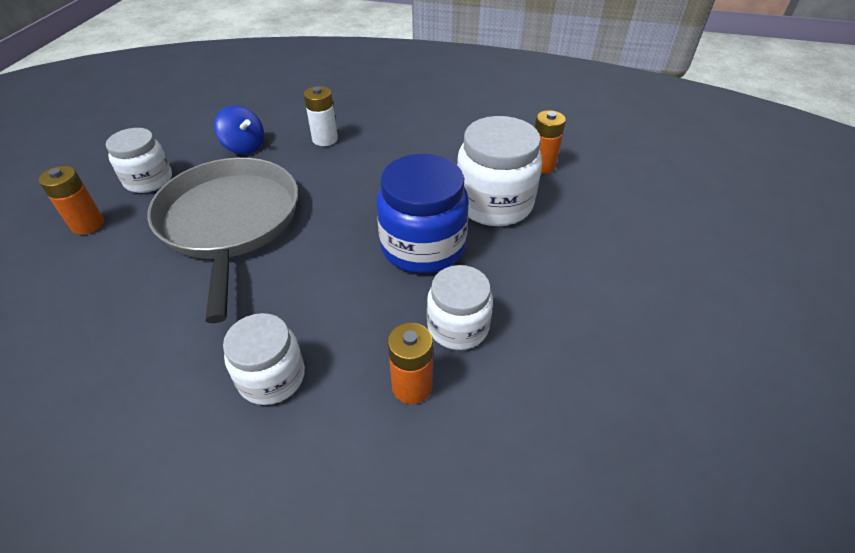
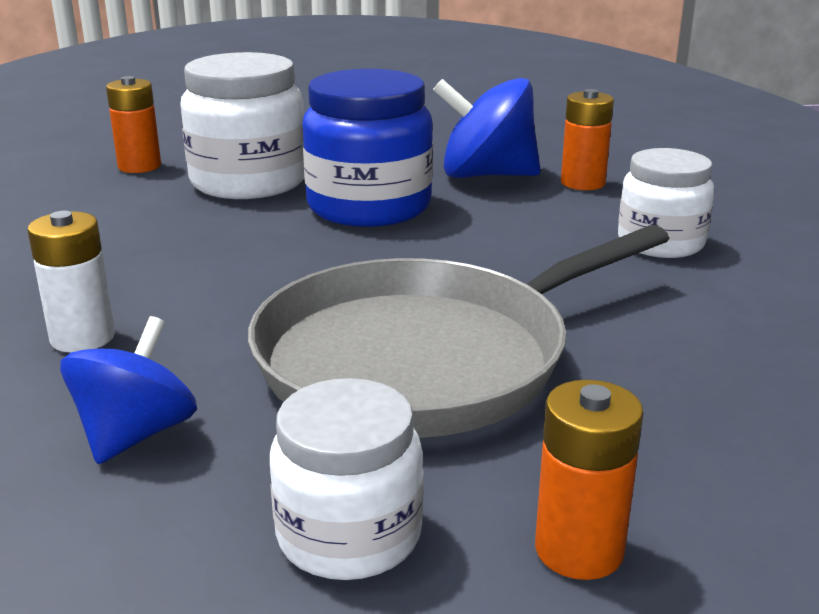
camera: 110 degrees left, 20 degrees down
(458, 327) = (486, 175): white jar -> blue spinning top

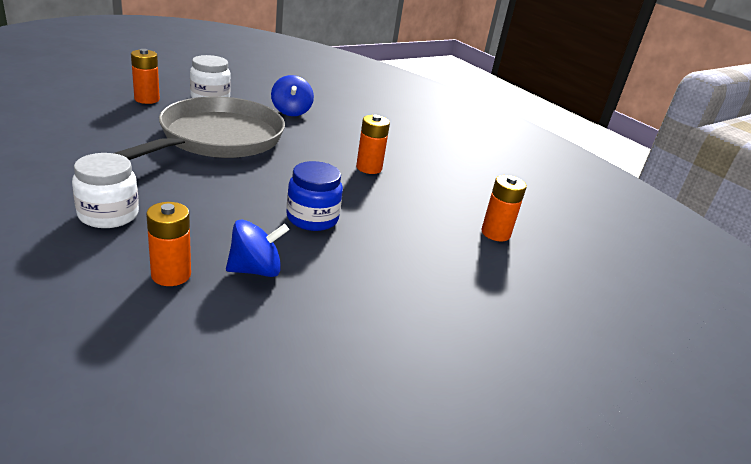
camera: 145 degrees right, 5 degrees up
(82, 337) = (349, 133): white battery -> none
(172, 259) = (369, 168): none -> orange battery
(248, 182) = (410, 229): white jar -> none
(369, 207) = (312, 218): blue jar -> blue jar, size x0.64
(486, 175) = (256, 270): blue spinning top -> blue spinning top, size x0.66

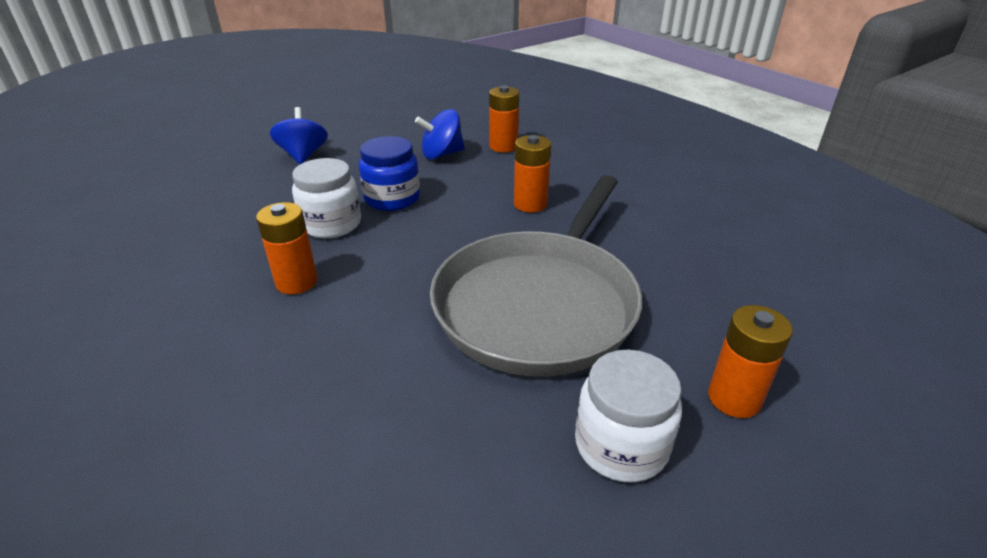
camera: 175 degrees left, 5 degrees up
(108, 215) = (584, 179): white jar -> white jar (331, 224)
(291, 111) = (422, 433): blue spinning top -> blue spinning top (303, 155)
(495, 233) = (182, 207): orange battery -> orange battery (530, 204)

